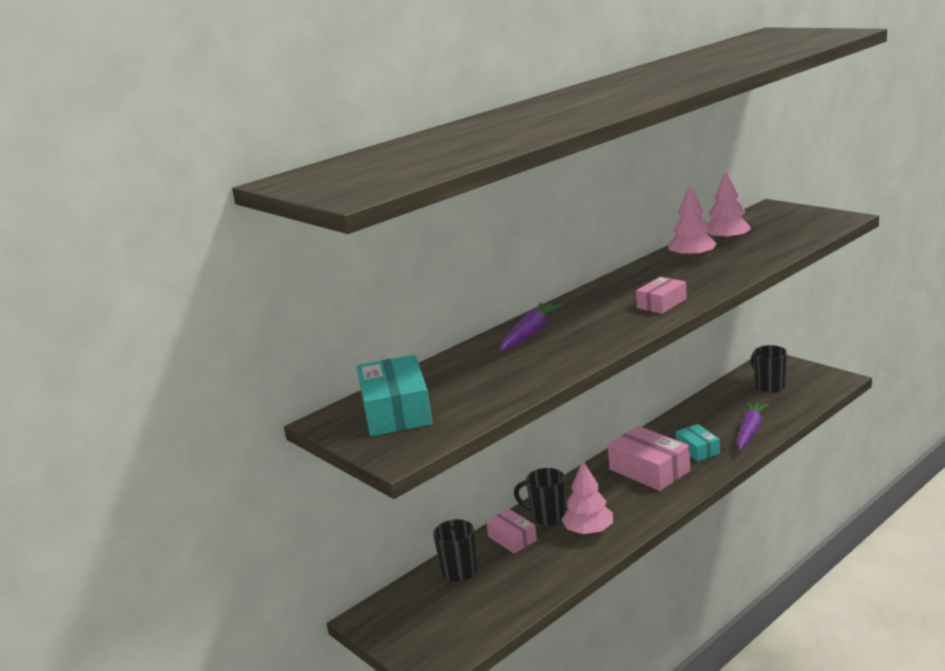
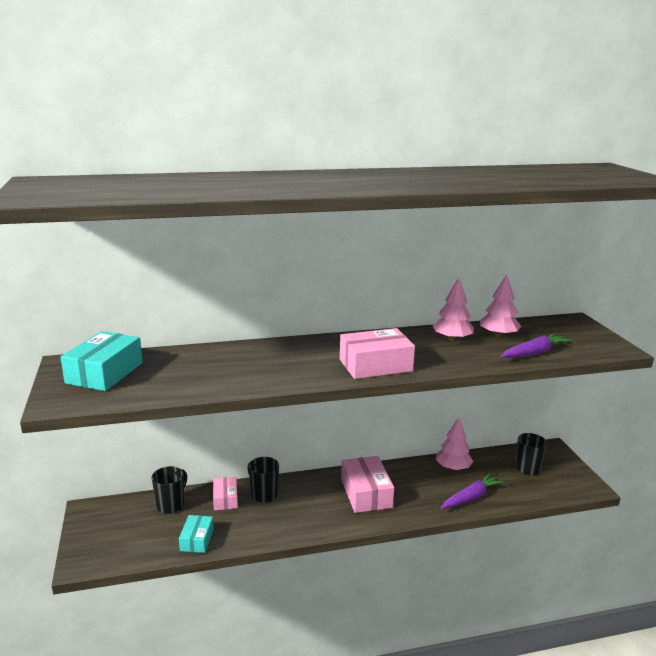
camera: 25 degrees right, 0 degrees up
(530, 334) = (261, 353): purple carrot -> purple carrot (534, 353)
(588, 531) = (275, 518): pink tree -> pink tree (453, 467)
(661, 303) = (375, 365): pink box -> pink box, size x1.71
(697, 449) = (417, 494): turquoise box -> turquoise box (197, 539)

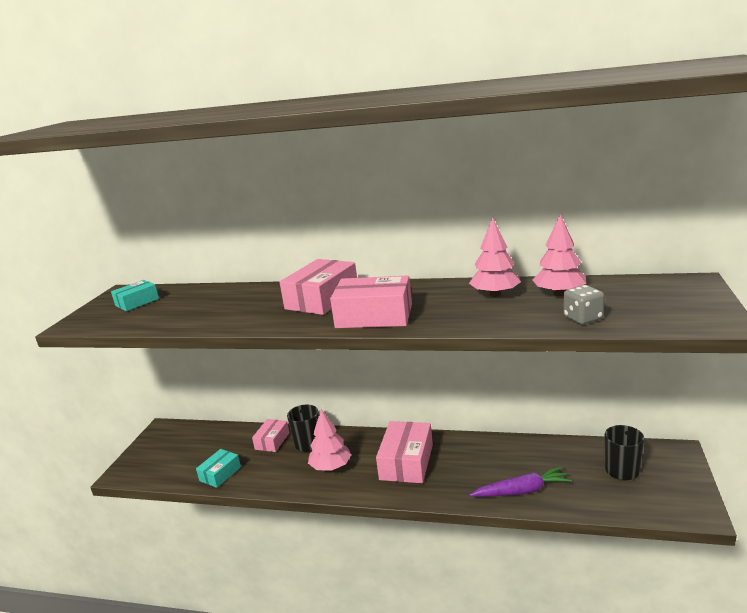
camera: 30 degrees right, 0 degrees up
(104, 373) = (137, 302): turquoise box -> turquoise box, size x0.59
(171, 505) = (225, 437): black mug -> none
(308, 354) = (322, 299): none -> pink box
(453, 467) = (525, 452): pink tree -> pink tree (331, 467)
(534, 353) = (583, 318): purple carrot -> grey dice

